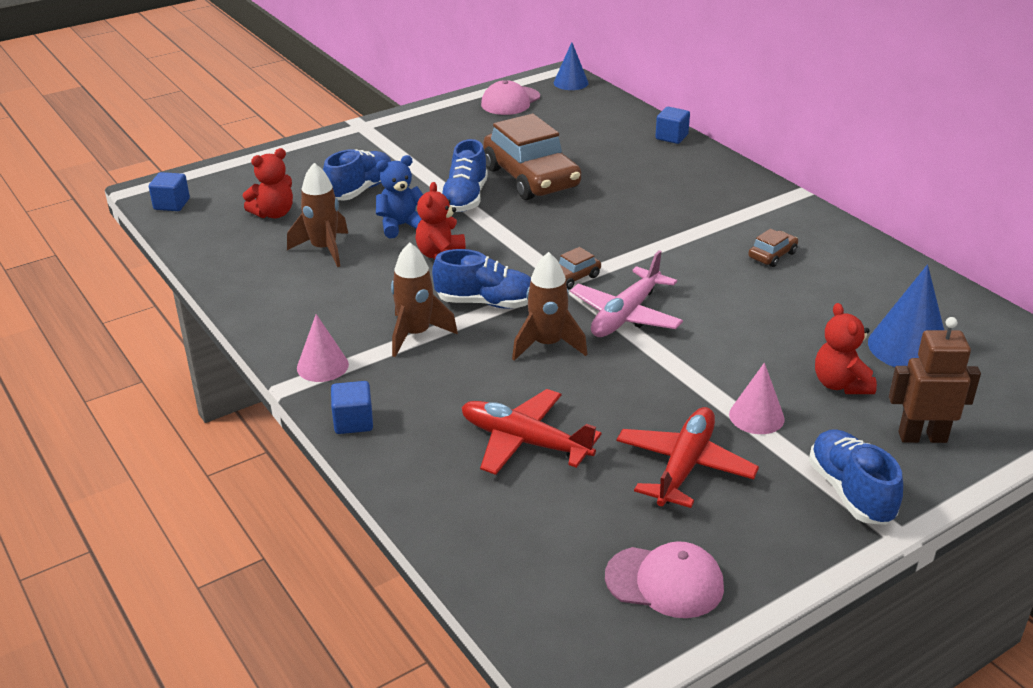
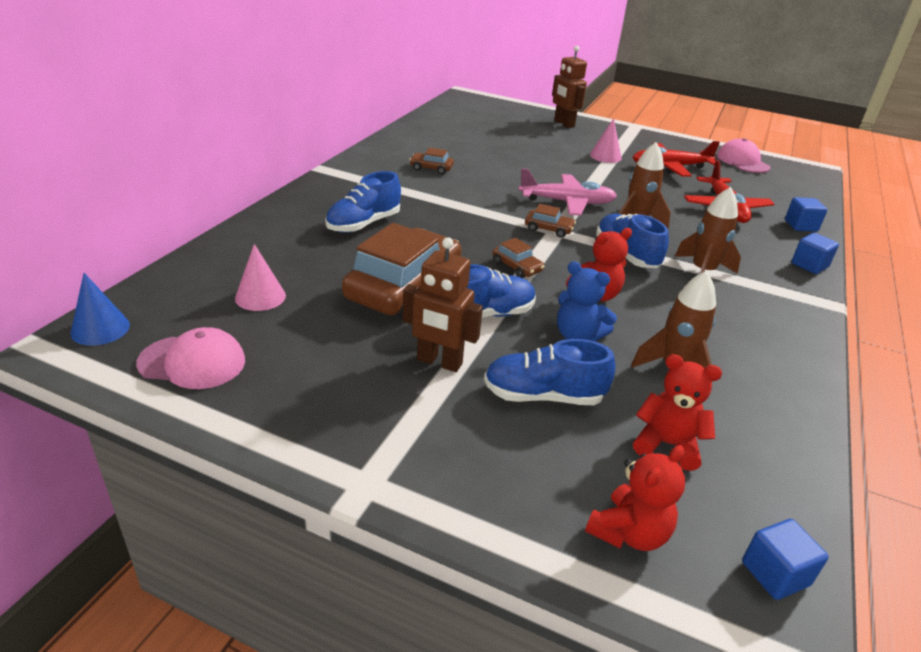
camera: 125 degrees left, 0 degrees up
(322, 366) = (793, 298): pink cone -> pink cone (260, 296)
(431, 167) = (439, 362): none -> brown robot
(518, 234) = (517, 267): none -> brown car
(671, 137) = (246, 233): blue cube -> blue cube (801, 226)
(840, 384) = (548, 141): red teddy bear -> red teddy bear (629, 533)
(850, 492) = (625, 134): blue shoe -> blue shoe (363, 224)
(908, 347) = (491, 129): blue cone -> none

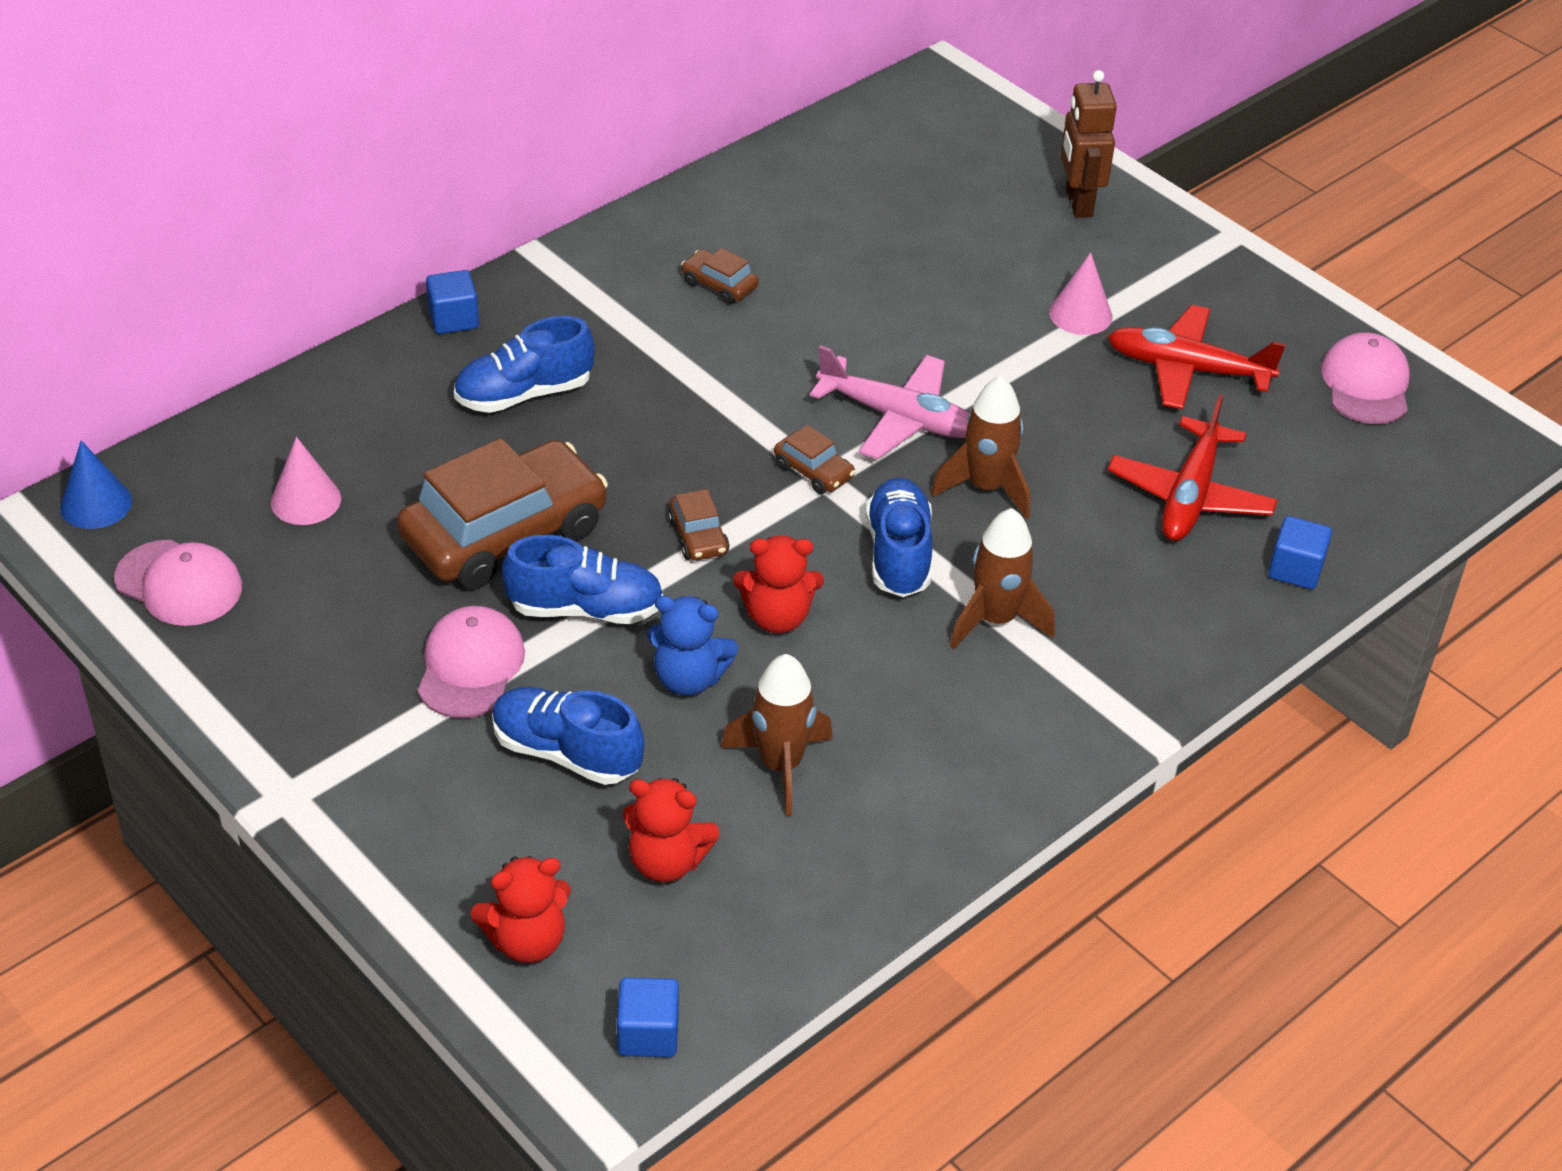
camera: 25 degrees right, 10 degrees up
(439, 362) = (470, 666): brown robot -> pink cap
(578, 336) = (689, 679): blue teddy bear -> blue teddy bear turned 45 degrees counterclockwise
(667, 444) = (667, 862): red teddy bear -> red teddy bear turned 150 degrees clockwise
(809, 265) = (1205, 655): blue cube -> blue cube (453, 319)

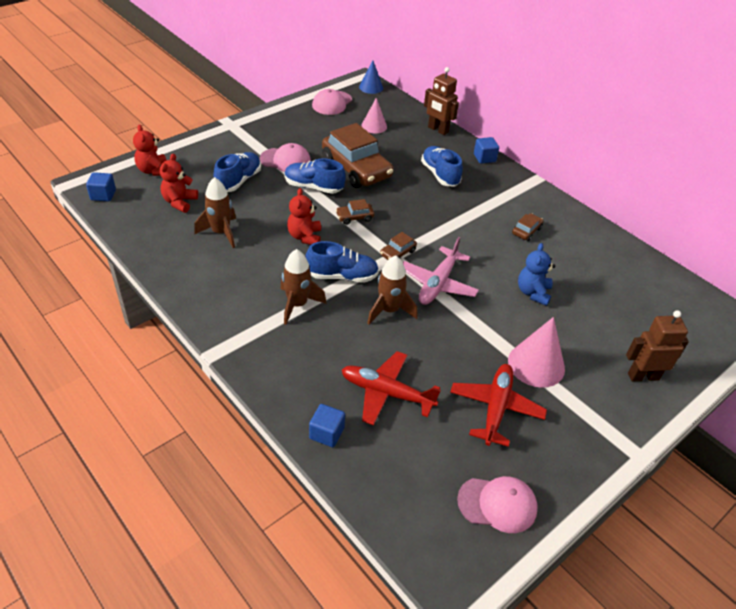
camera: 90 degrees right, 0 degrees up
(328, 386) = (438, 130): none -> brown robot
(585, 609) = (313, 187): blue shoe -> blue shoe turned 105 degrees clockwise
(689, 679) = (272, 211): blue teddy bear -> blue teddy bear (533, 293)
(1080, 314) = (536, 364): pink cone -> pink cone, size x1.56

